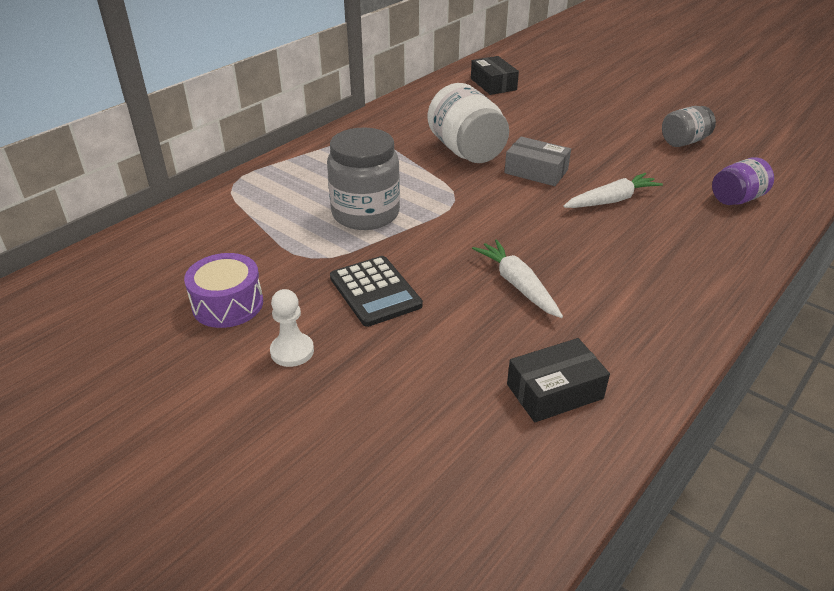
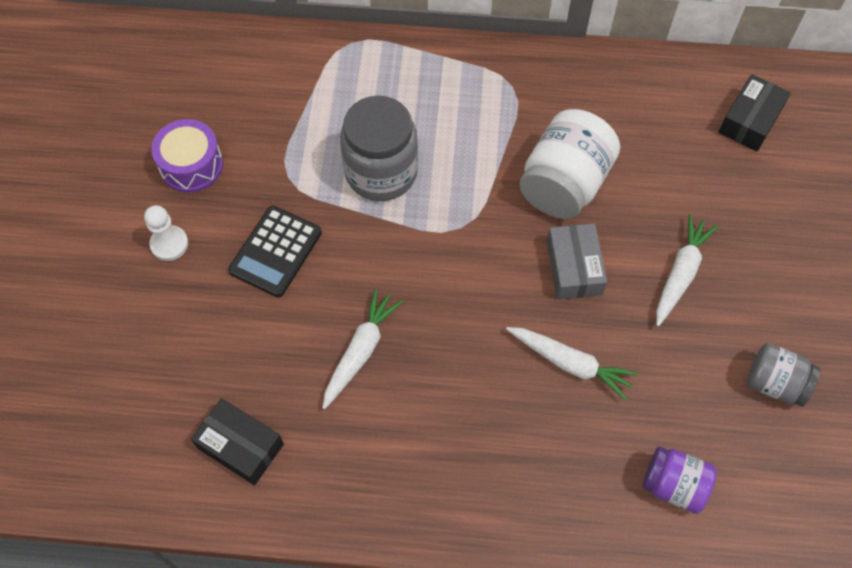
camera: 55 degrees right, 25 degrees up
(577, 140) = (680, 273): none -> white carrot

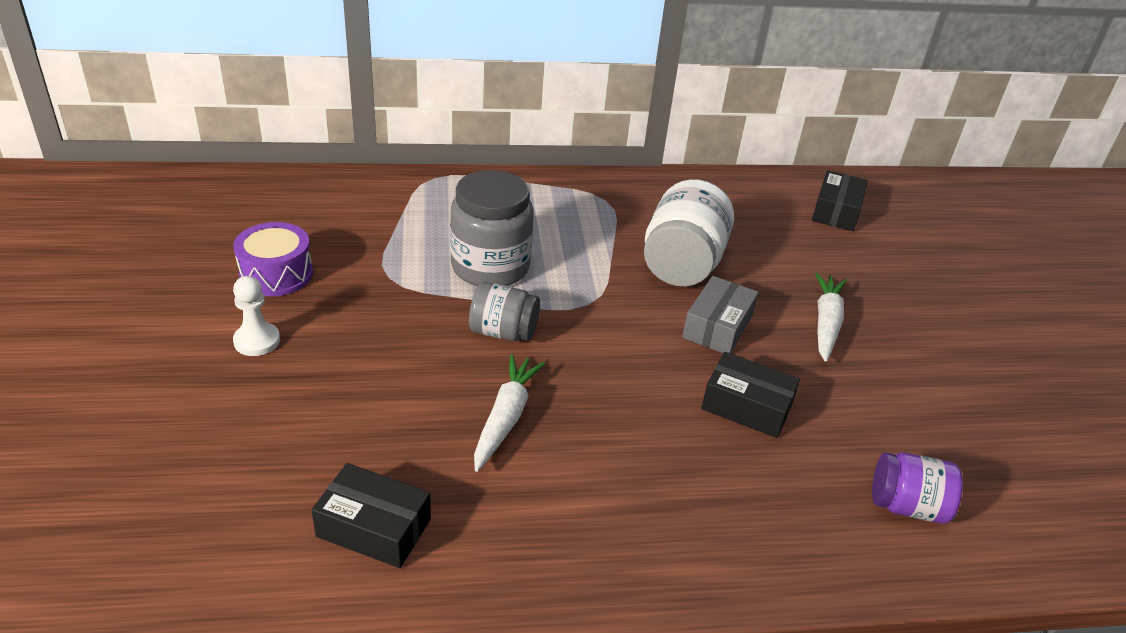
camera: 15 degrees left, 25 degrees down
(275, 252) = (386, 338): black calculator -> none
(570, 364) = (746, 406): white carrot -> black box
(574, 268) = (717, 327): grey box -> grey box turned 45 degrees clockwise
(774, 383) = (963, 403): grey jar -> grey jar (503, 332)

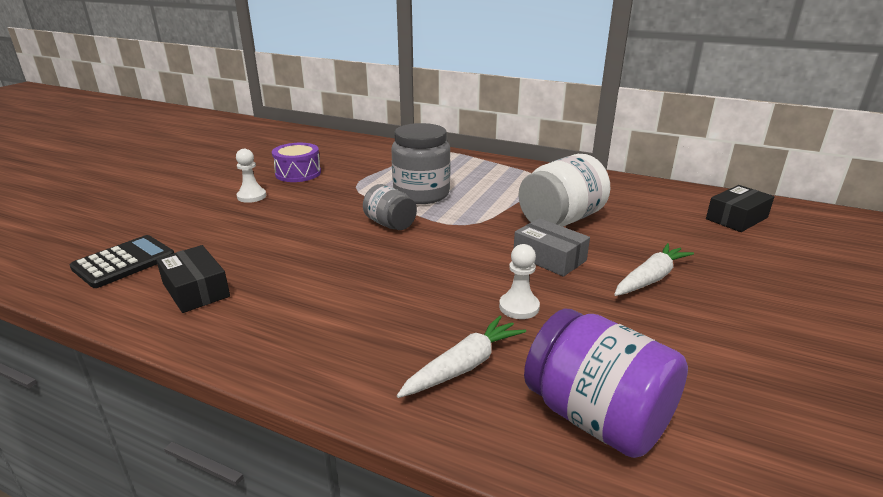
camera: 35 degrees right, 10 degrees down
(209, 526) = (124, 262): none -> black calculator
(505, 417) = (338, 263): white carrot -> white carrot (464, 366)
(717, 327) = (549, 258): grey box -> grey box turned 75 degrees clockwise
(746, 406) = (519, 307): black box -> white pawn
(907, 506) = (597, 417): purple jar -> purple jar, size x1.67

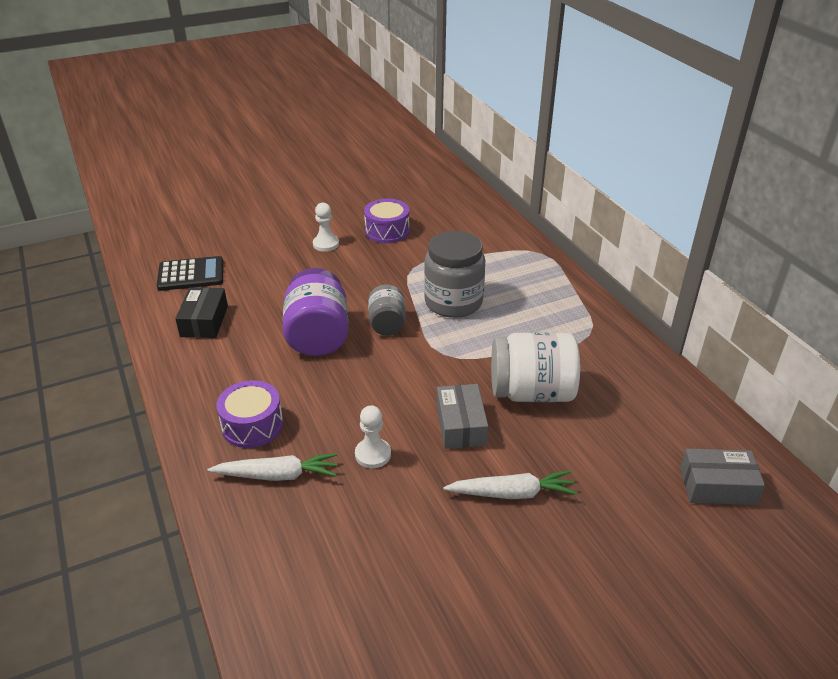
camera: 40 degrees right, 10 degrees up
(377, 342) = (252, 425): none -> purple drum
(597, 417) = (302, 562): purple jar -> purple jar (318, 336)
(736, 218) = (717, 486): black box -> grey box

